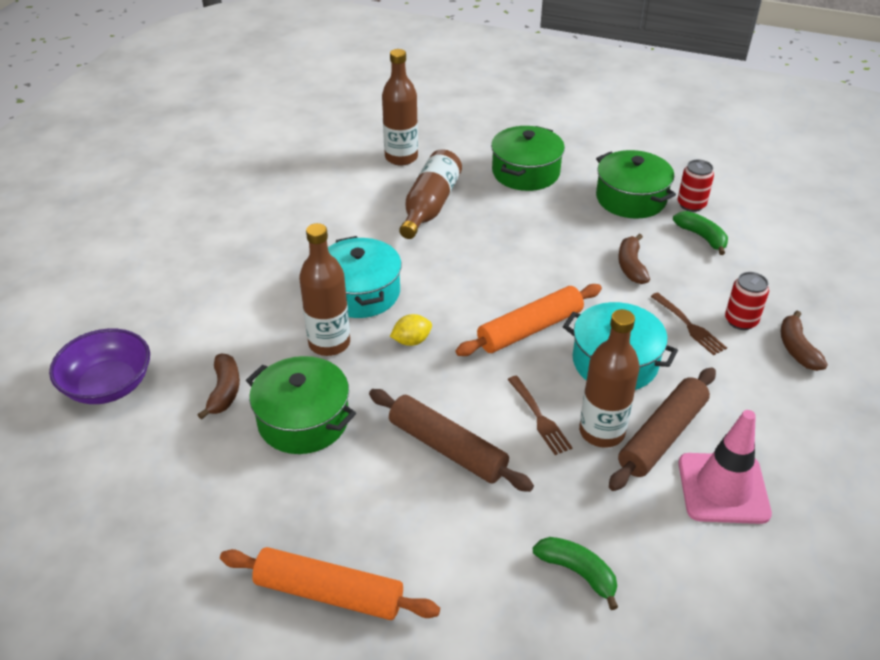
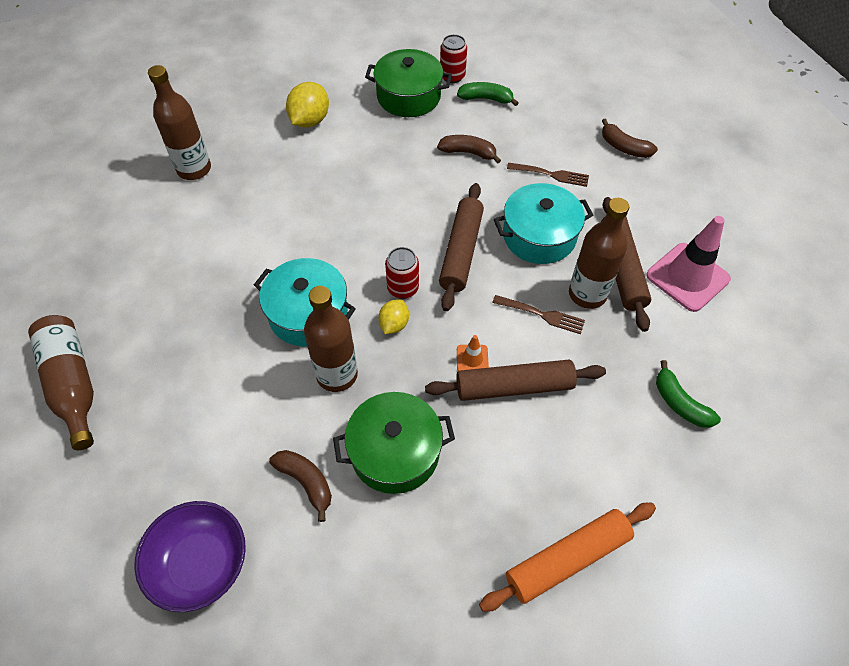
camera: 45 degrees left, 15 degrees up
(430, 206) = (271, 199): brown bottle -> brown bottle (73, 384)
(440, 405) = (472, 359): none -> orange traffic cone
(525, 172) = (310, 120): green pot -> yellow lemon
(530, 329) = (461, 251): orange rolling pin -> brown rolling pin
(577, 572) = (680, 403): green banana -> green banana turned 120 degrees counterclockwise
(631, 266) = (468, 153): brown banana -> brown banana turned 150 degrees clockwise
(741, 321) = (575, 149): red can -> red can (403, 288)

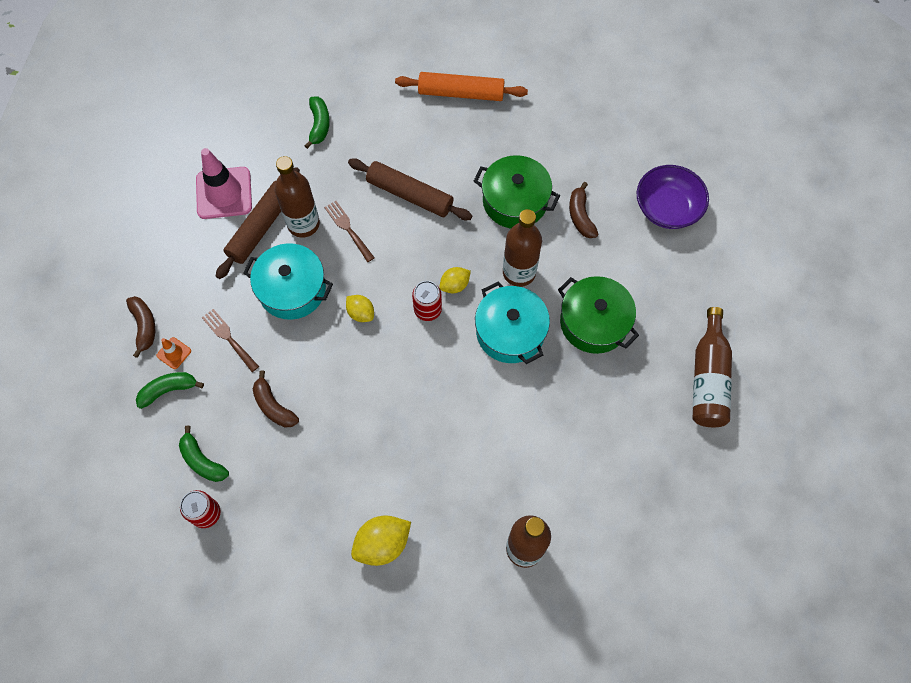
camera: 145 degrees left, 10 degrees up
(408, 96) = (268, 514): green pot -> green pot (594, 322)
(461, 251) = (361, 313): brown rolling pin -> yellow lemon
(472, 359) = (421, 228): orange traffic cone -> orange traffic cone (174, 353)
(557, 122) = (168, 390): none -> green banana

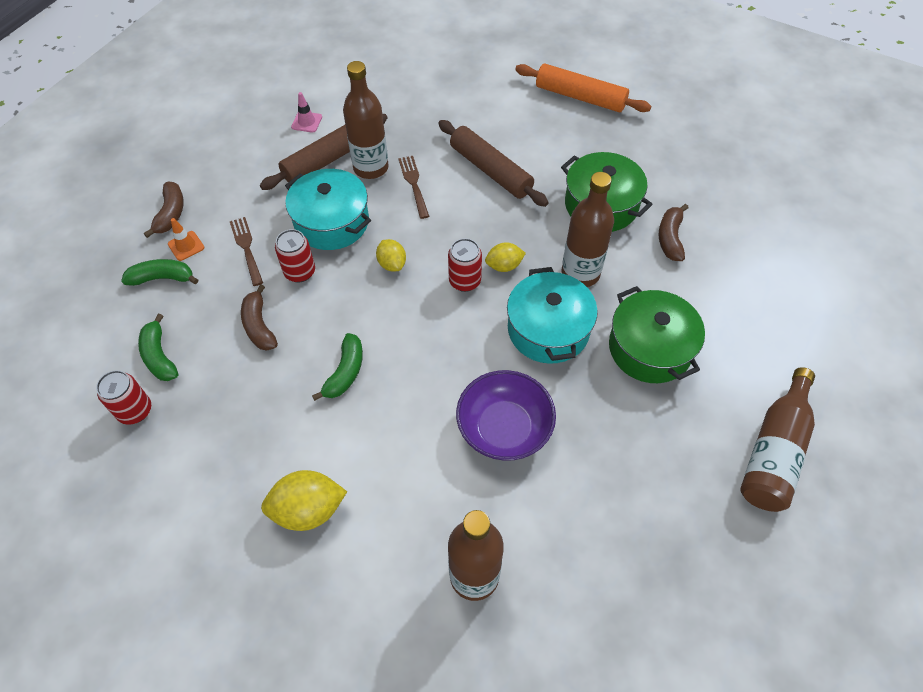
camera: 20 degrees right, 10 degrees down
(224, 193) = (306, 122): pink traffic cone -> pink traffic cone, size x0.46
(286, 346) = (300, 272): none -> red can
(319, 125) = (425, 89): green banana -> green banana (345, 372)
(667, 208) = (774, 257): purple bowl -> purple bowl (504, 428)

